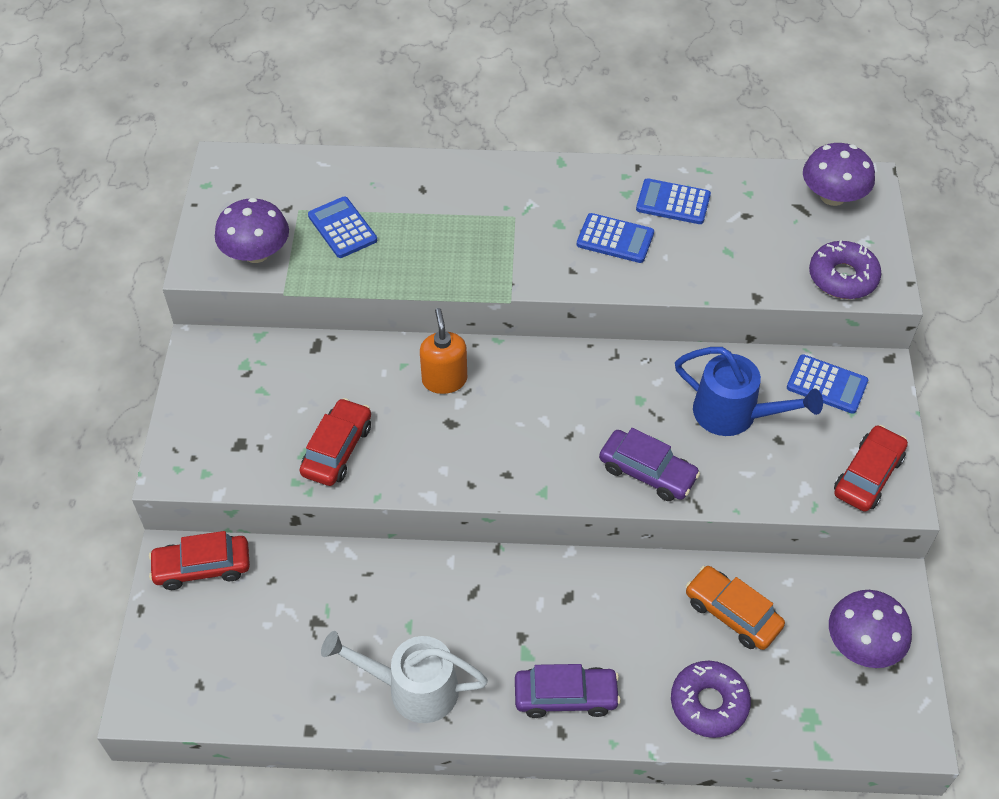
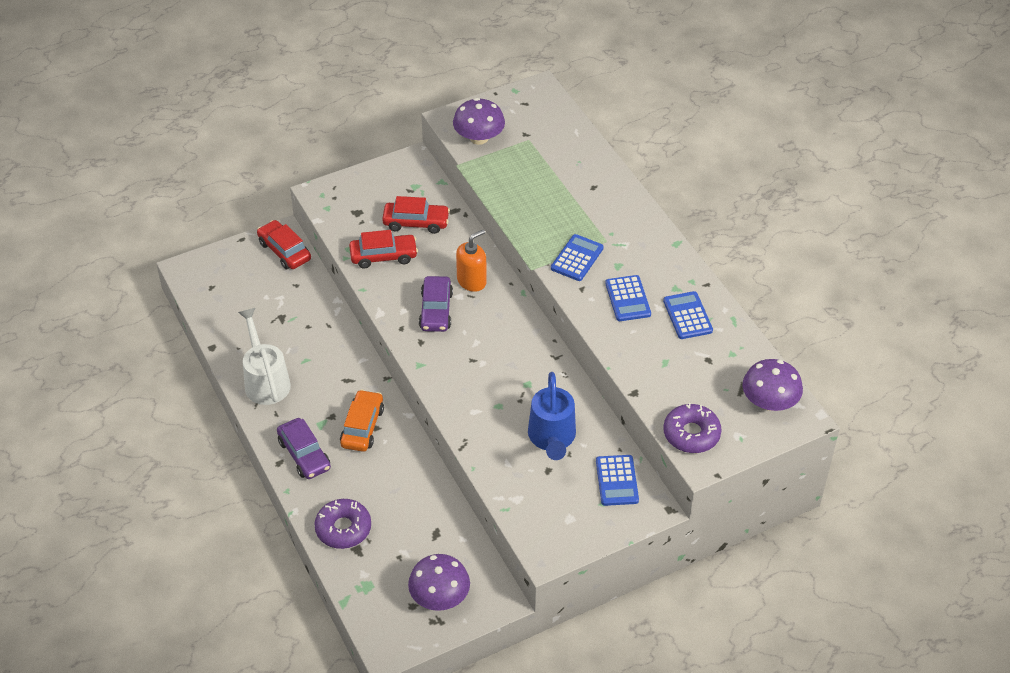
camera: 60 degrees right, 5 degrees down
(342, 228) = (529, 165): blue calculator -> blue calculator (577, 258)
(647, 472) = (471, 410): purple car -> purple car (436, 310)
(732, 613) = (417, 517): orange car -> orange car (362, 427)
(868, 475) = (552, 530): red car -> red car (416, 222)

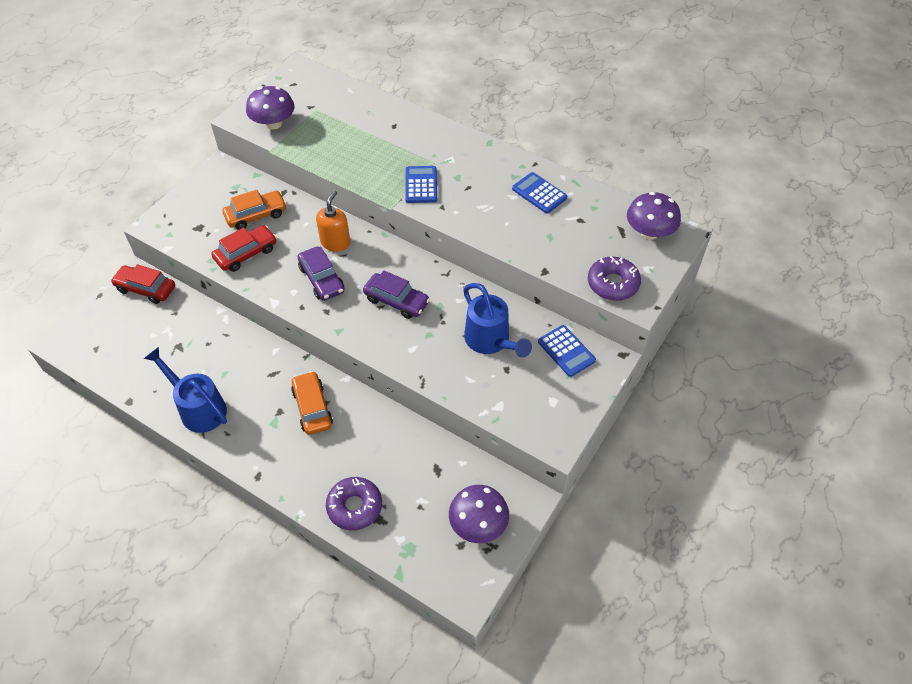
camera: 30 degrees left, 5 degrees up
(265, 380) = (198, 408): white watering can -> blue watering can
(304, 454) = (276, 457): purple car -> purple car (396, 301)
(416, 222) = (256, 215): red car -> orange car
(628, 299) = (484, 200): blue calculator -> none

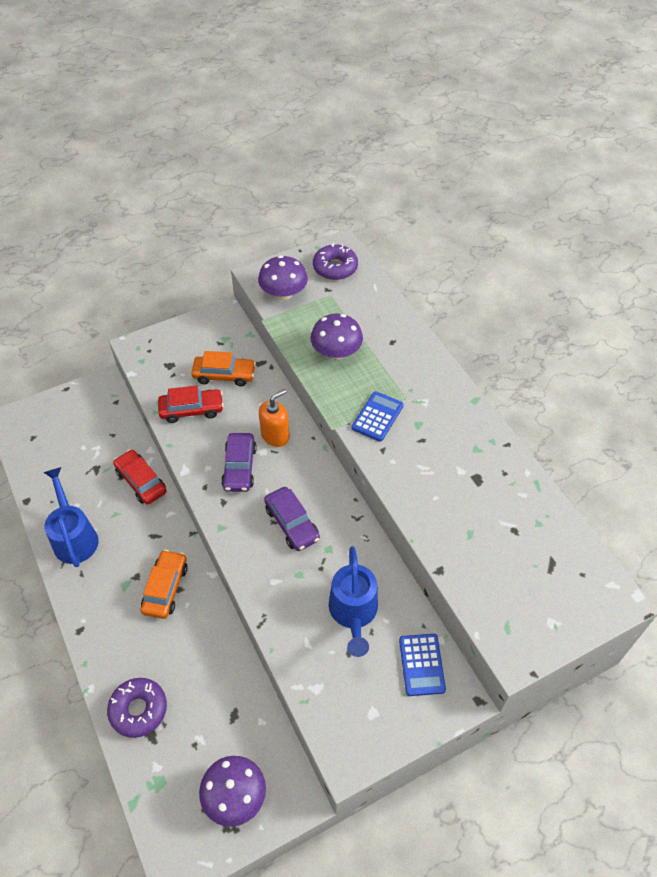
camera: 30 degrees right, 0 degrees up
(146, 289) = (104, 400): red car -> red car (141, 481)
(539, 193) = (490, 480): blue calculator -> none
(613, 284) = (502, 621): purple donut -> purple donut (335, 267)
(649, 232) = (582, 581): purple mushroom -> purple mushroom (336, 352)

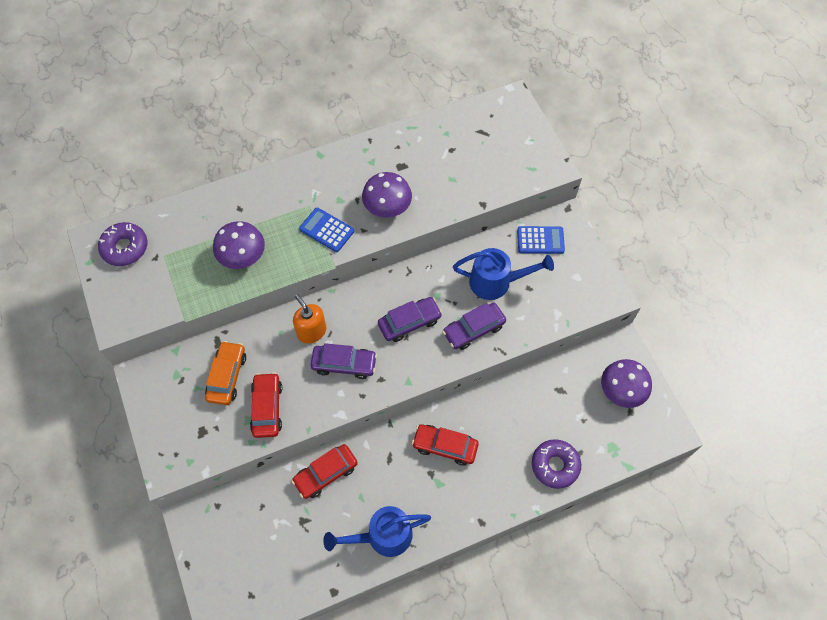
camera: 85 degrees left, 10 degrees up
(165, 588) = (445, 446): orange car -> red car
(283, 293) = (150, 298): purple mushroom -> purple mushroom (387, 207)
(287, 590) = (474, 329): none -> purple car

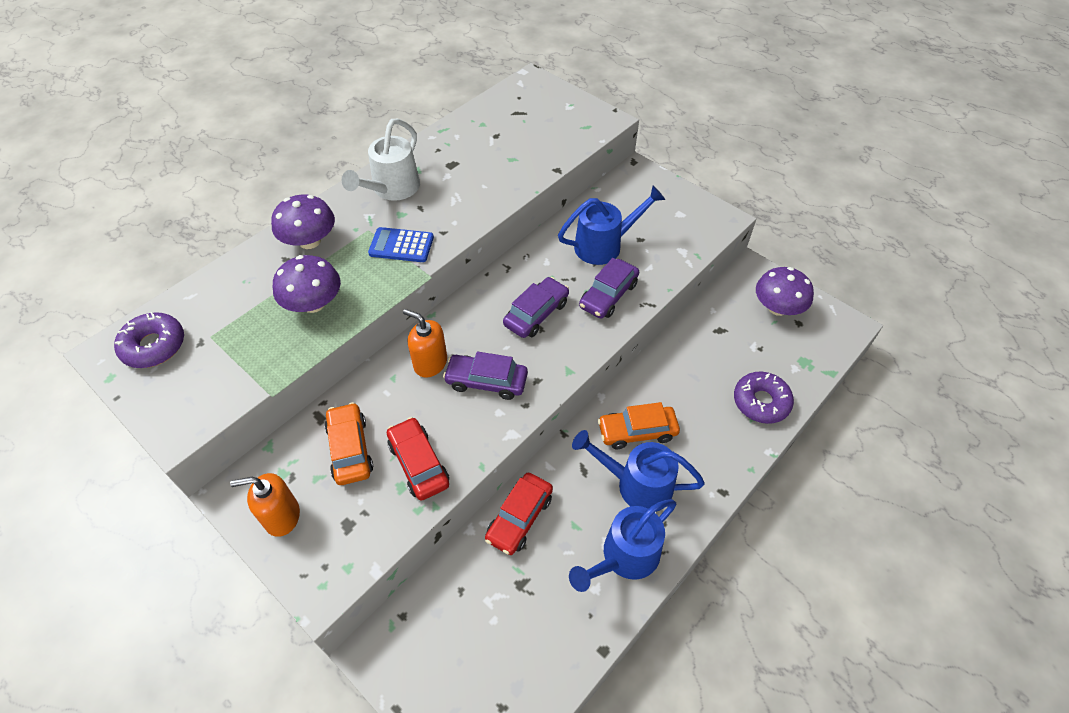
camera: 25 degrees left, 10 degrees down
(164, 406) = (282, 516): none -> orange soap dispenser
(343, 173) = (392, 189): none -> white watering can
(344, 364) = (486, 381): purple car -> purple car turned 150 degrees counterclockwise
(387, 207) = (457, 203): purple mushroom -> purple mushroom (309, 241)
(421, 487) = (636, 484): none -> blue watering can
(445, 446) = (637, 431): red car -> orange car
(540, 240) = (624, 195): blue calculator -> none

